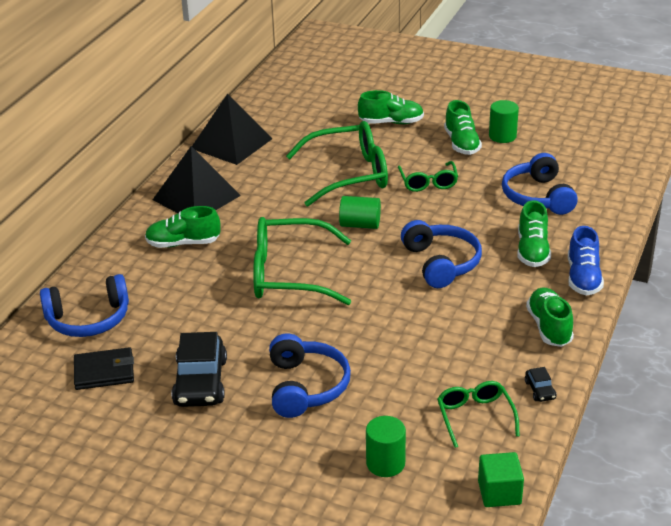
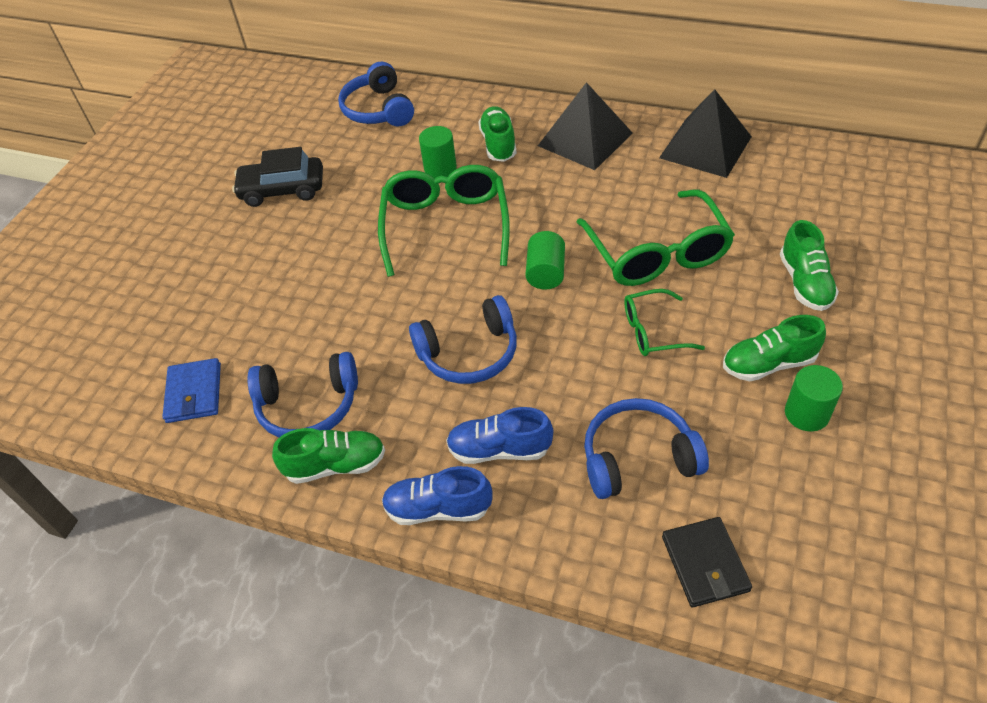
camera: 90 degrees right, 15 degrees up
(104, 372) = (305, 132): black wallet -> black wallet (705, 564)
(306, 386) = (264, 259): blue headphones -> blue headphones (308, 406)
(385, 463) = (146, 325): green cylinder -> green cylinder (440, 168)
(475, 416) = (194, 393): green glasses -> blue wallet
(499, 493) = (82, 415): green cube -> none
(532, 251) = (499, 449): green shoe -> blue shoe
(540, 390) = (224, 453): black car -> none

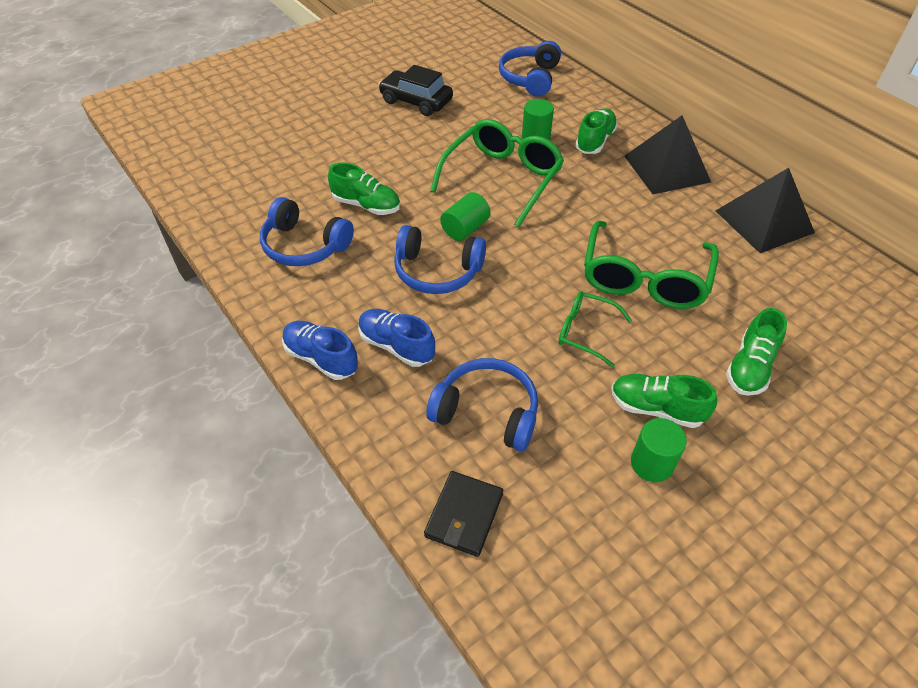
camera: 30 degrees right, 0 degrees up
(194, 393) = (247, 199): blue wallet -> none
(335, 465) = (286, 292): green shoe -> green shoe (366, 205)
(546, 273) = (543, 247): green cylinder -> green cylinder (465, 228)

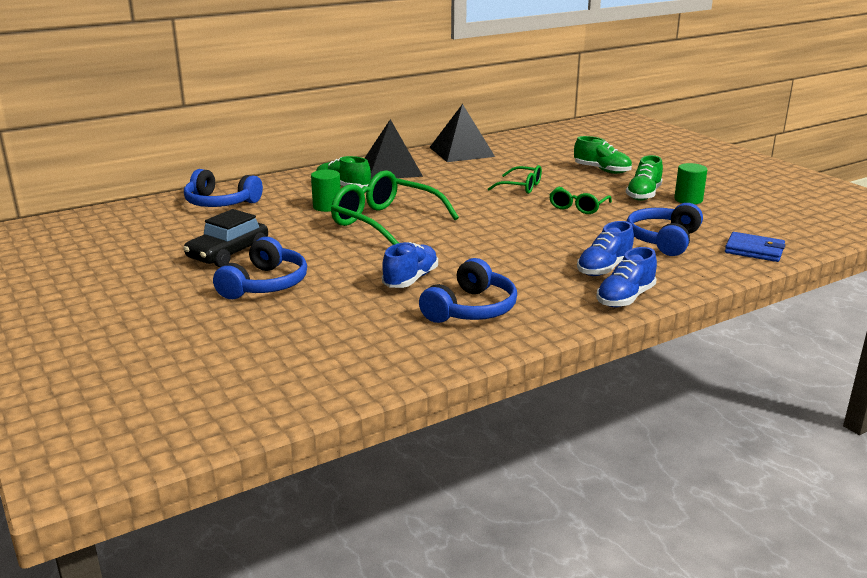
camera: 85 degrees left, 25 degrees down
(366, 205) = (410, 279): green shoe -> blue shoe
(437, 271) = (512, 251): blue headphones -> blue headphones (265, 284)
(464, 515) = (754, 250): black wallet -> blue wallet
(465, 228) = (455, 239): green cylinder -> none
(644, 279) = (521, 187): green glasses -> green glasses, size x0.54

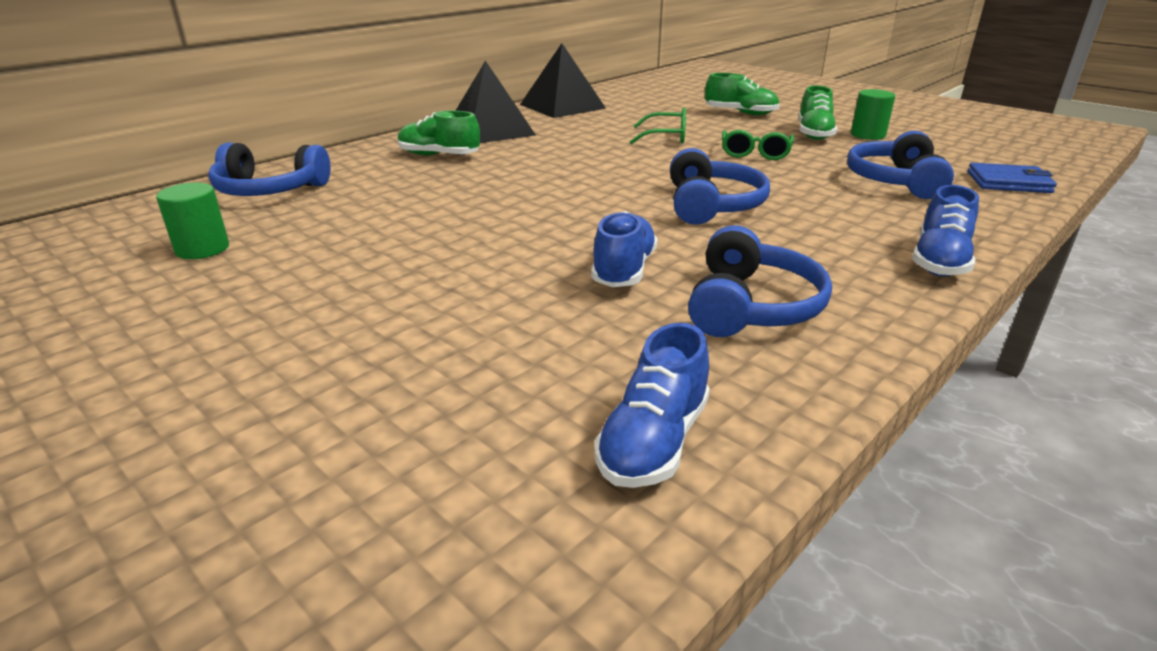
camera: 15 degrees left, 5 degrees up
(228, 253) = (311, 263): black car -> none
(265, 284) = (397, 307): blue headphones -> blue headphones (712, 205)
(327, 207) = (432, 181): green cylinder -> green cylinder (202, 249)
(385, 222) = (526, 193): green glasses -> none
(604, 268) = (867, 223): blue shoe -> blue shoe (653, 442)

